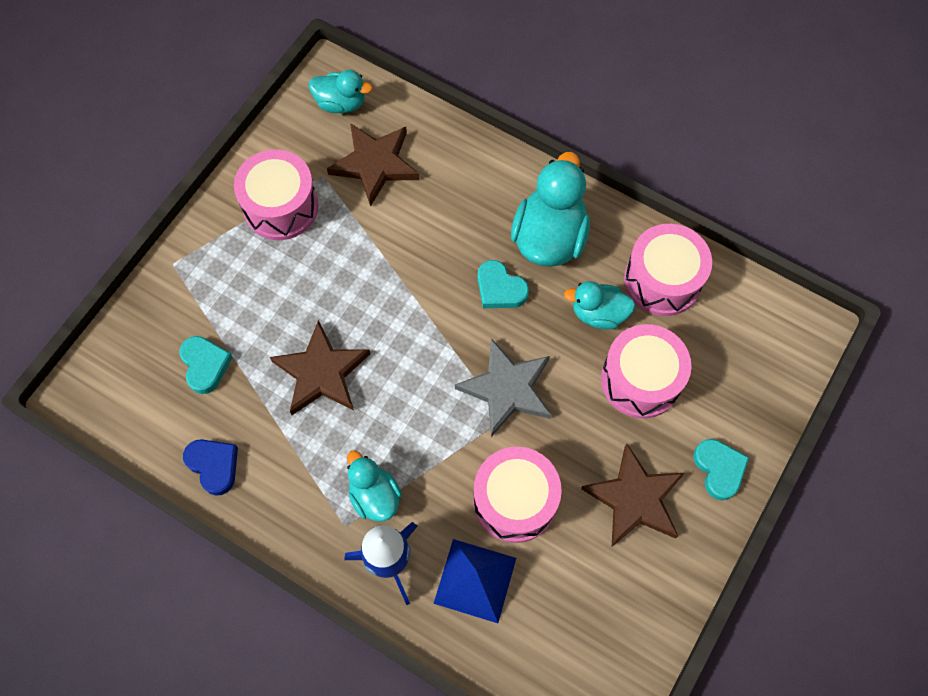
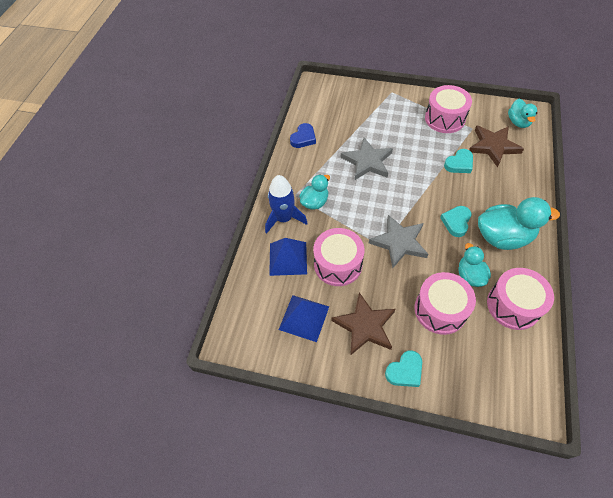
camera: 75 degrees right, 10 degrees down
(205, 365) = (349, 119): turquoise heart -> turquoise heart (459, 164)
(321, 372) = (367, 161): brown star -> grey star
(594, 588) = (304, 317): none -> blue pyramid

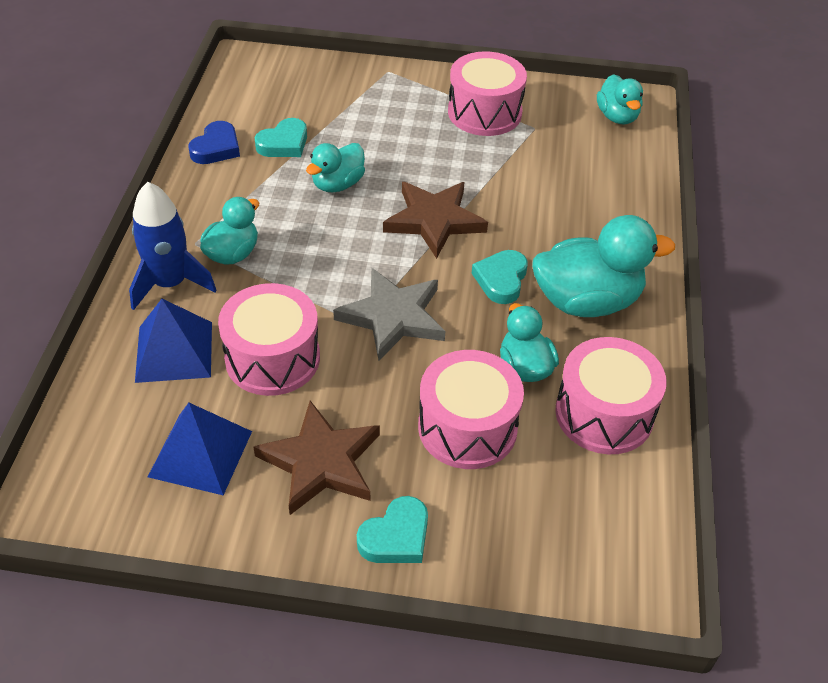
camera: 10 degrees left, 10 degrees down
(367, 161) = (337, 184): grey star -> turquoise duck
(459, 164) = (509, 185): turquoise heart -> turquoise heart (284, 143)
(493, 146) = (572, 156): brown star -> brown star (434, 221)

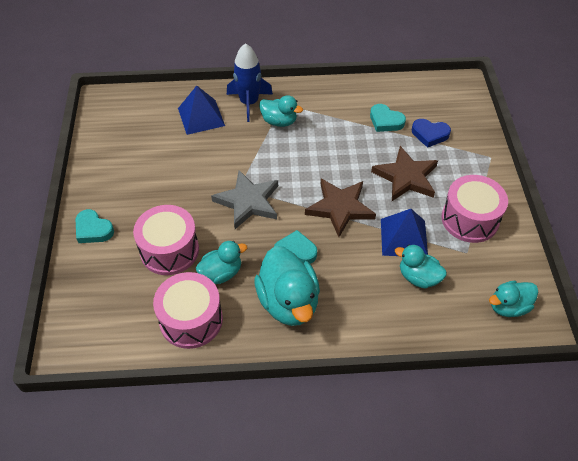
camera: 80 degrees right, 5 degrees up
(200, 453) = (137, 143): blue pyramid -> blue pyramid (404, 237)
(216, 148) = (368, 93): blue heart -> blue heart (430, 134)
(272, 358) = (204, 156): pink drum -> none
(321, 462) = (137, 190): brown star -> brown star (406, 177)
(337, 184) = (357, 154): turquoise duck -> turquoise duck (418, 277)

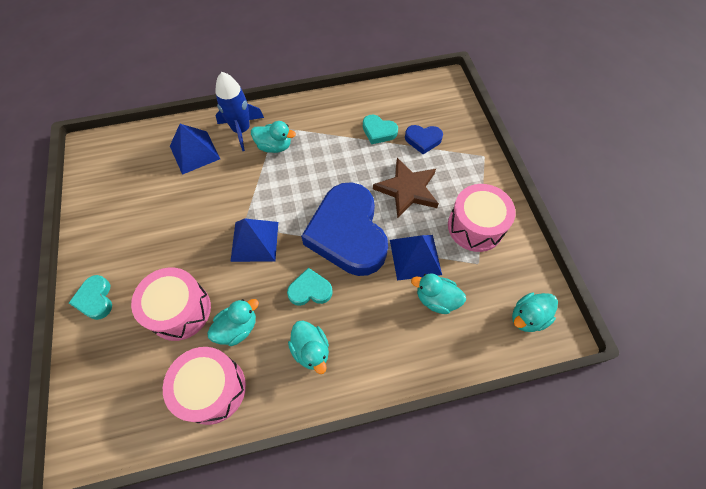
camera: 10 degrees left, 10 degrees up
(93, 229) = (95, 299): turquoise heart -> turquoise heart turned 45 degrees clockwise
(248, 202) = (255, 241): grey star -> blue pyramid
(288, 302) = (311, 350): turquoise duck -> turquoise duck, size x0.59
(340, 208) = (348, 234): brown star -> blue heart

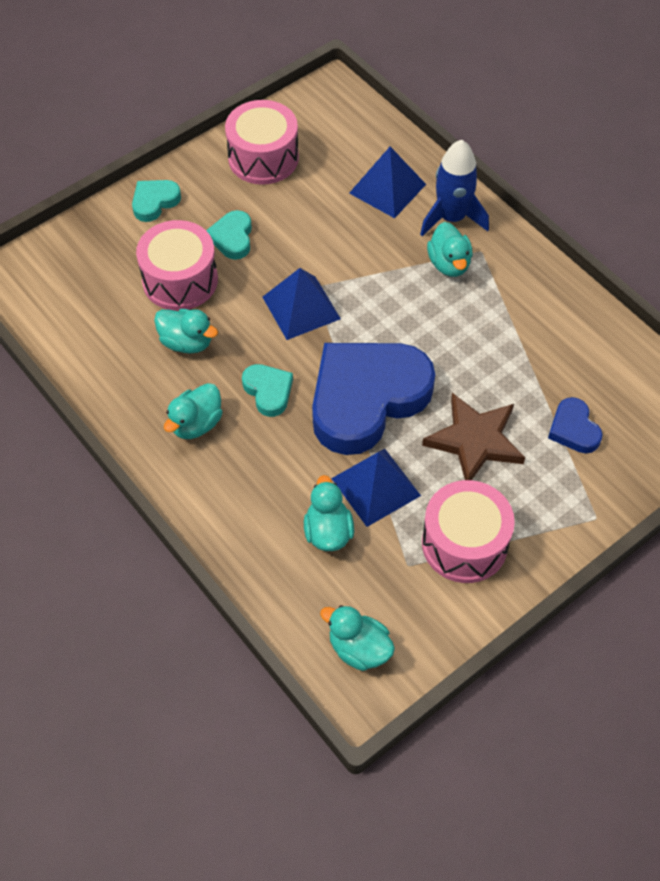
camera: 65 degrees right, 5 degrees down
(212, 389) = (111, 352): pink drum -> pink drum (263, 158)
(378, 131) = (552, 369): turquoise heart -> turquoise heart (232, 238)

